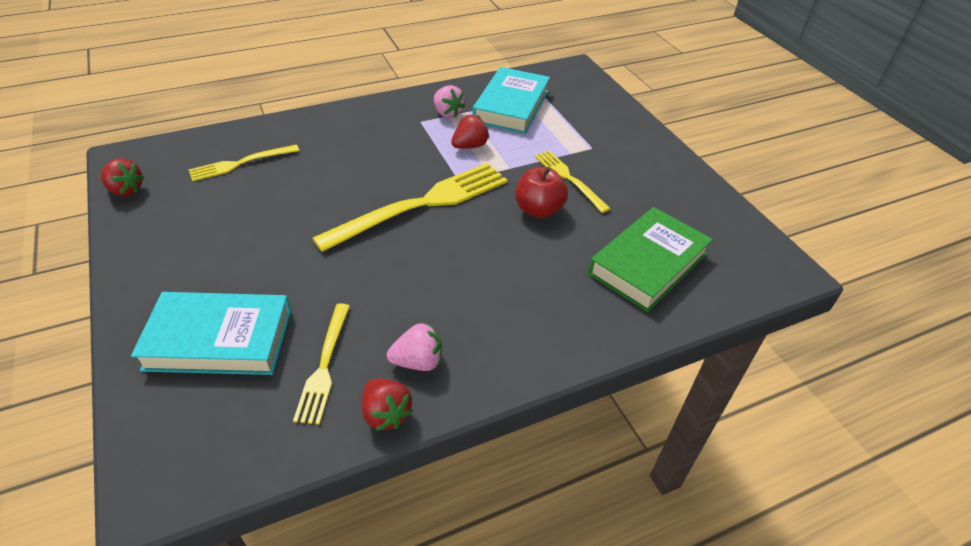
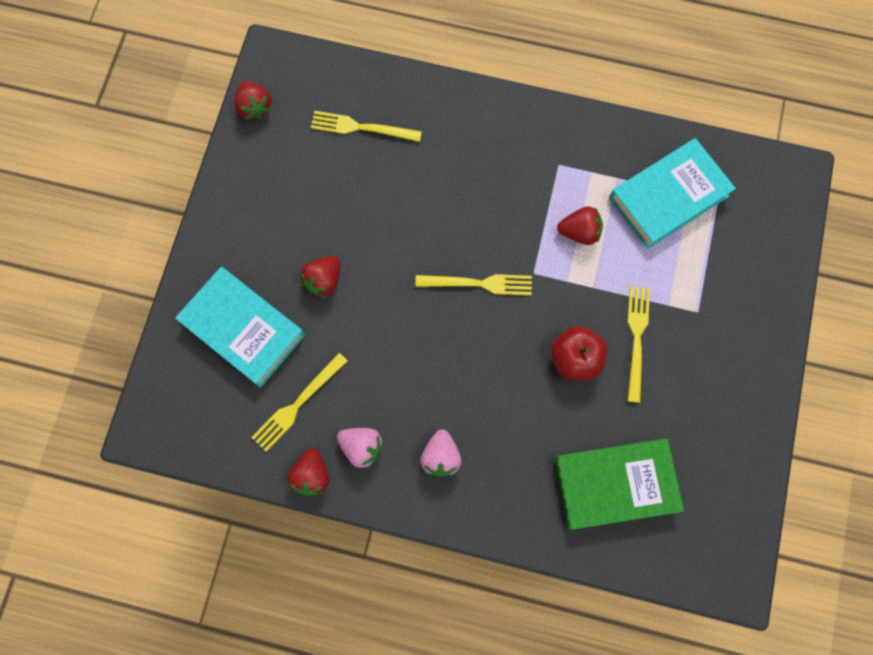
camera: 40 degrees right, 30 degrees up
(280, 265) = (324, 280): none -> red strawberry
(422, 204) = (479, 283): yellow fork -> yellow fork, size x0.55
(447, 113) = (594, 168): pink strawberry -> pink strawberry (441, 457)

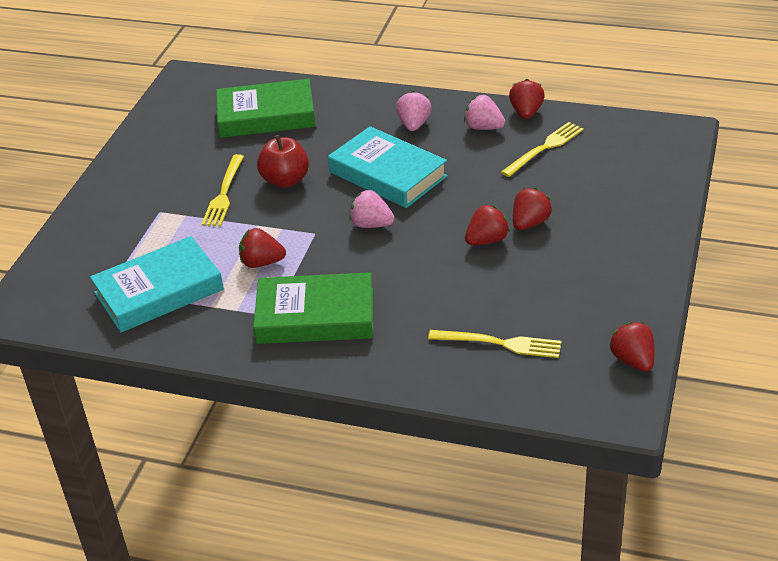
camera: 175 degrees left, 35 degrees down
(243, 329) = (605, 190): turquoise book -> turquoise book (387, 174)
(366, 257) = (487, 240): none -> red strawberry
(479, 283) = (371, 224): yellow fork -> pink strawberry
(520, 162) = (315, 316): none -> green book

